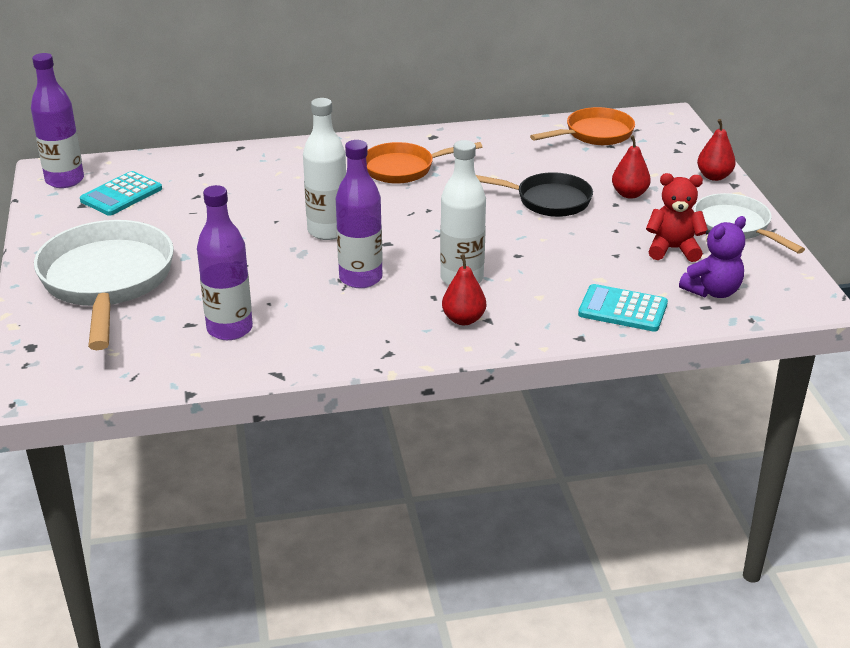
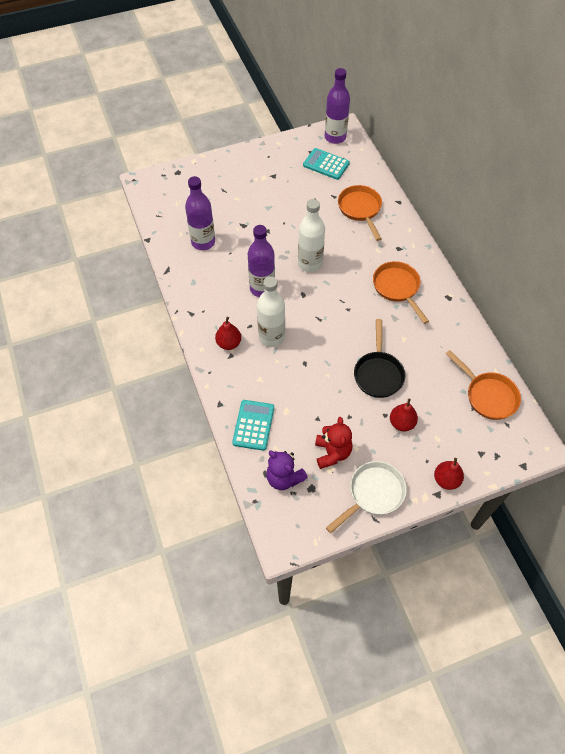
camera: 80 degrees right, 25 degrees up
(107, 282) = (237, 183): white pan -> none
(238, 178) = (360, 209): none -> orange pan

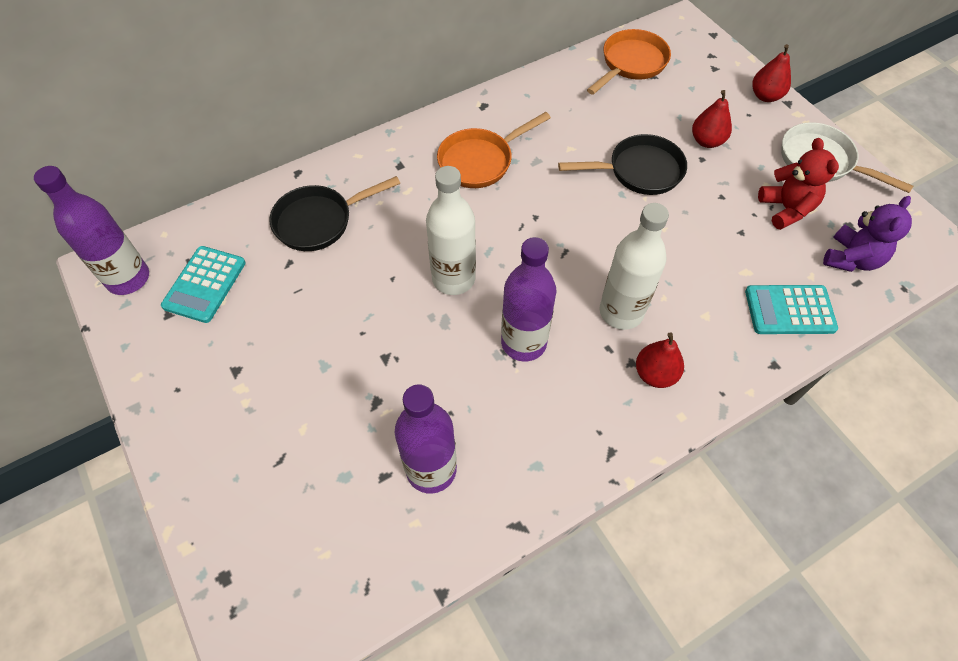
camera: 100 degrees left, 0 degrees up
(332, 453) = (786, 209): red teddy bear -> red teddy bear turned 90 degrees clockwise
(360, 209) = (319, 221): orange pan -> black pan

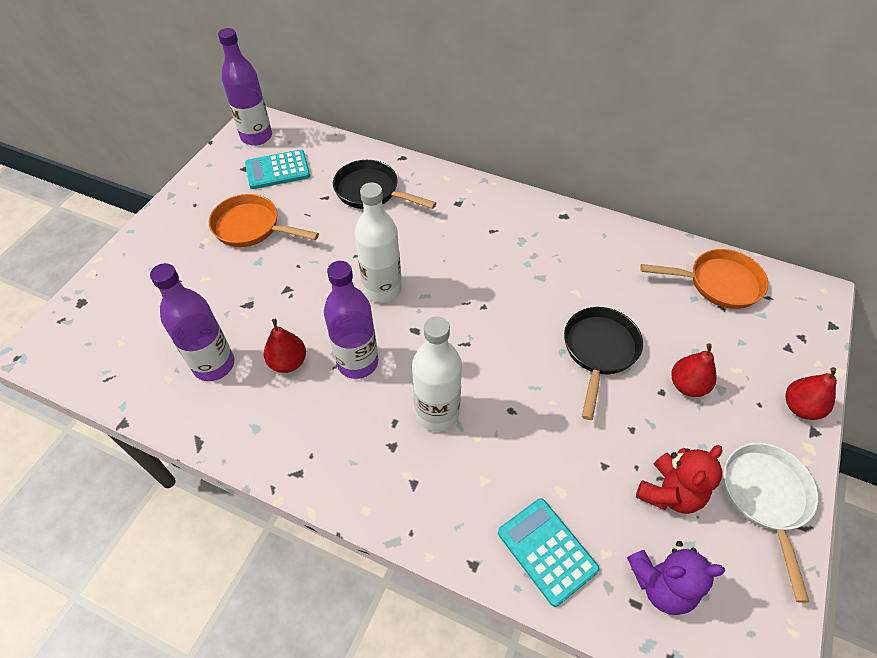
camera: 55 degrees right, 5 degrees down
(480, 161) = (506, 244): orange pan -> orange pan (251, 227)
(639, 171) = (599, 351): black pan -> black pan turned 120 degrees counterclockwise
(655, 374) = (393, 469): red pear -> red pear (288, 362)

